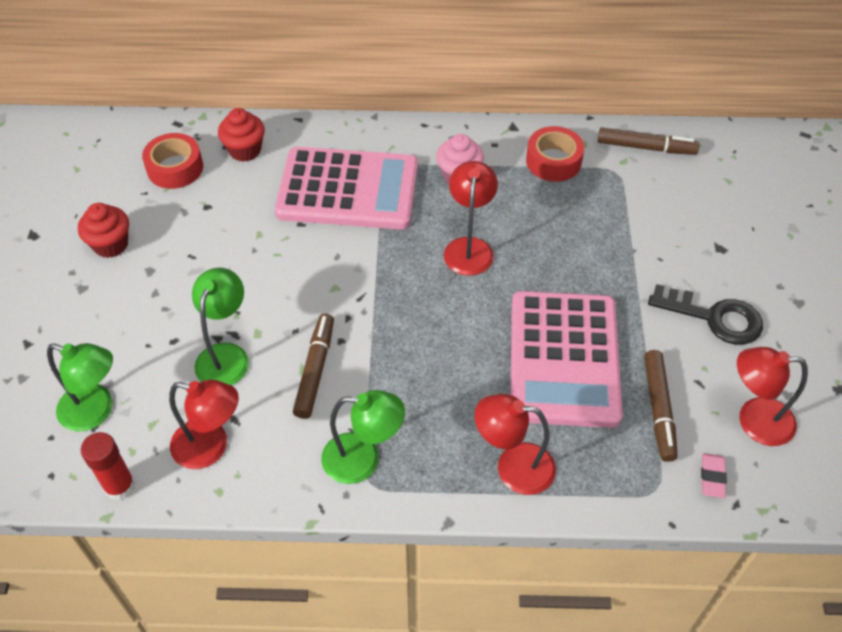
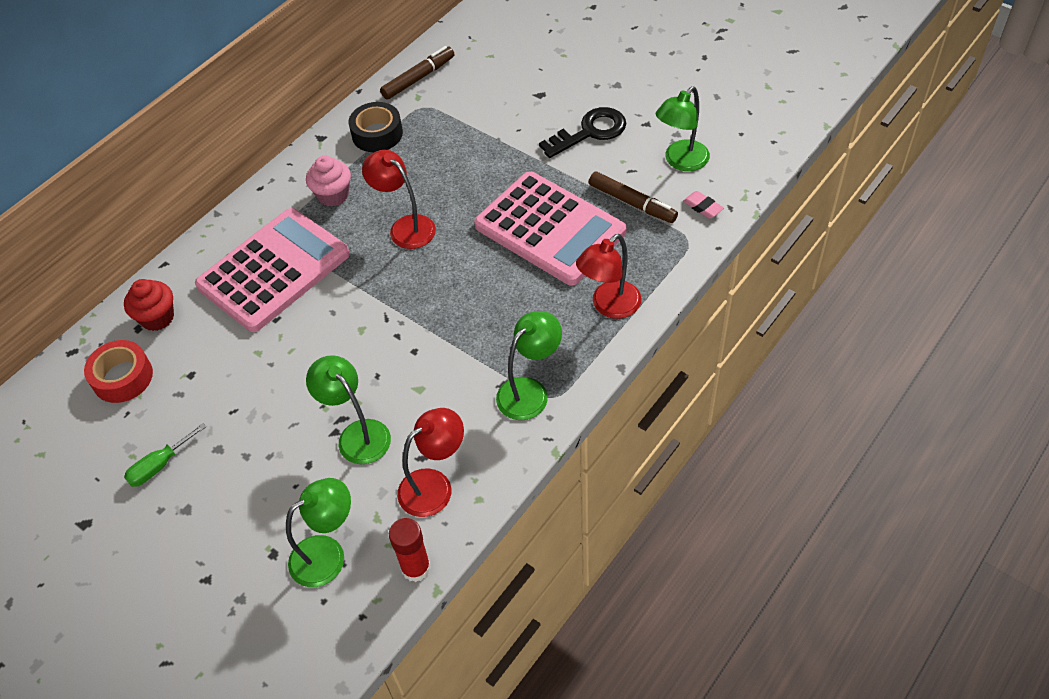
camera: 50 degrees left, 0 degrees up
(111, 244) = (159, 465): red cupcake -> green screwdriver
(315, 370) = (425, 381): brown marker -> none
(553, 161) = (377, 134): red tape -> black tape
(754, 420) = (681, 161): red lamp -> green lamp

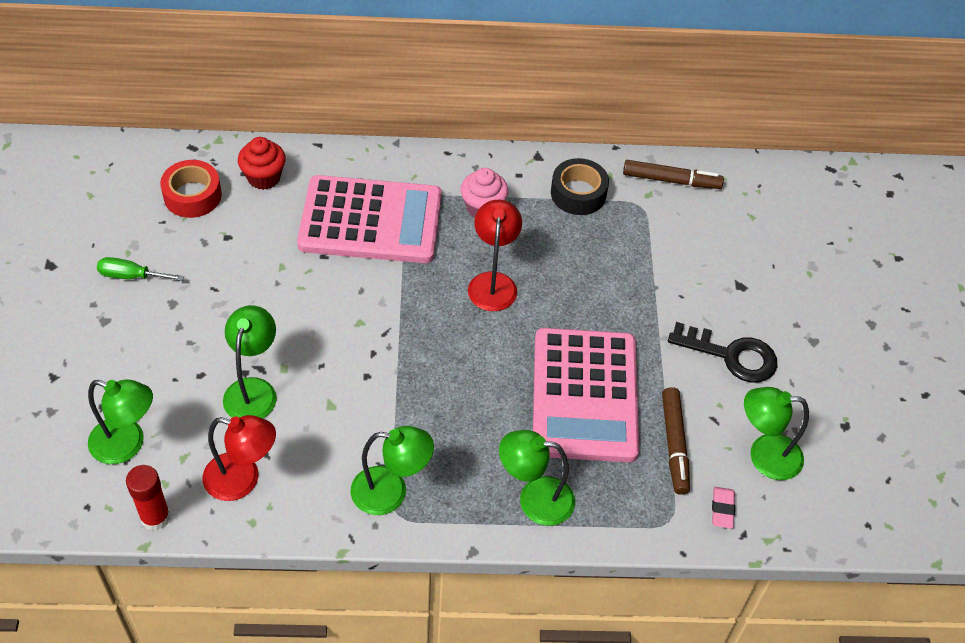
camera: 45 degrees right, 0 degrees up
(609, 306) = (534, 499): red lamp -> green lamp

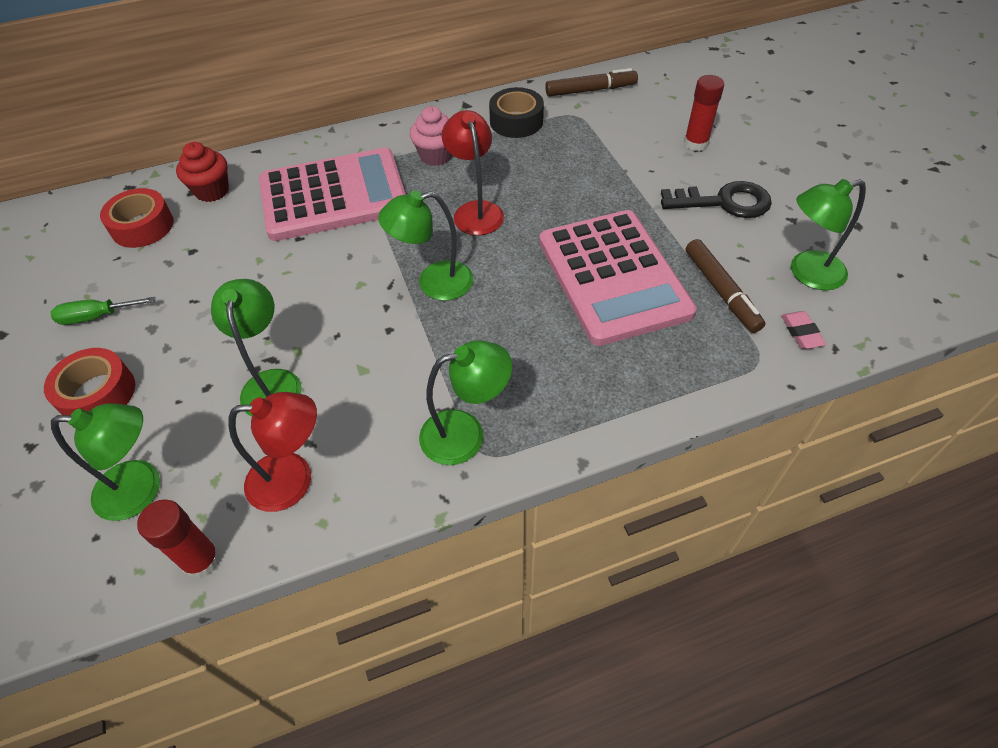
camera: 15 degrees left, 0 degrees up
(114, 349) = (97, 393): none -> red tape
(534, 499) = (618, 387): green lamp -> green lamp (434, 283)
(742, 280) = (695, 143): none -> red glue stick

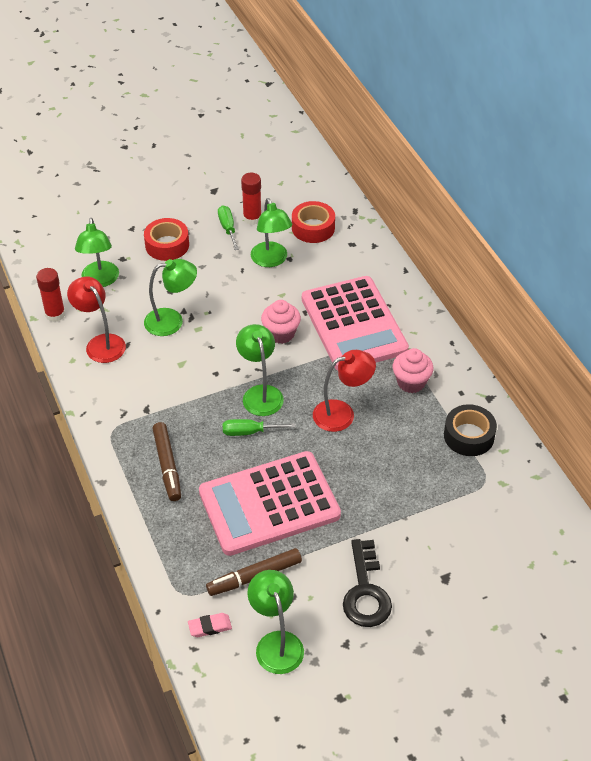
camera: 85 degrees right, 5 degrees down
(212, 191) = (354, 255): red cupcake -> none
(293, 480) = (101, 343): red lamp -> red lamp turned 150 degrees clockwise
(331, 261) = (281, 333): none -> pink cupcake
(465, 434) = (128, 420): green lamp -> green lamp (271, 260)
(498, 294) = (249, 432): none -> green screwdriver
(590, 90) = (530, 494): brown marker -> brown marker (167, 465)
(695, 143) = (452, 577): red glue stick -> red glue stick (252, 218)

